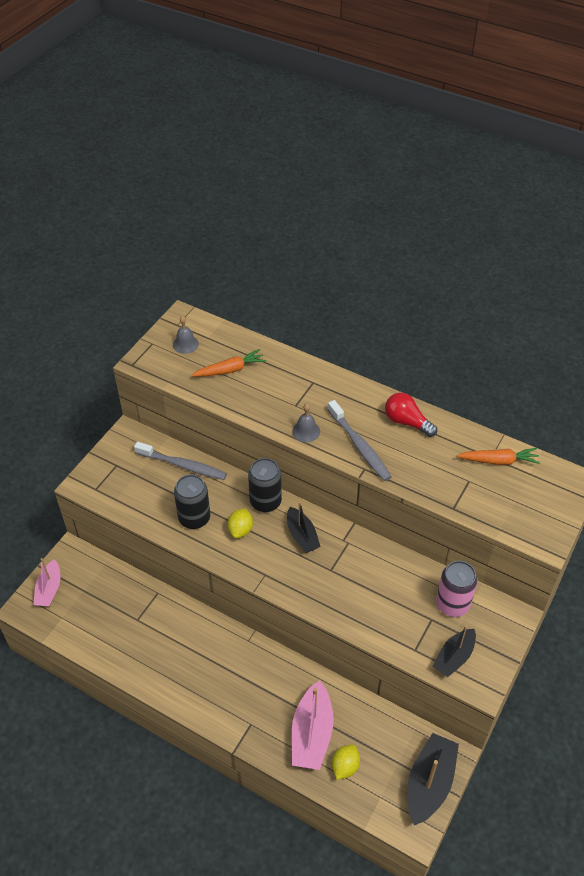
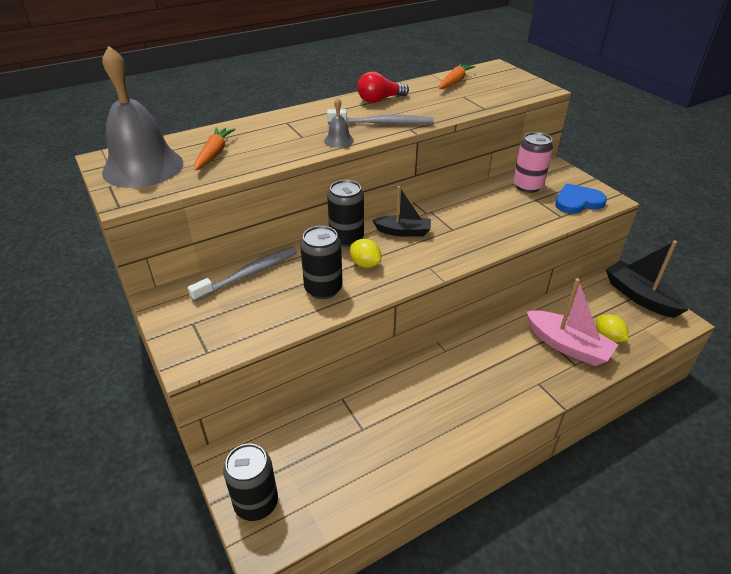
camera: 60 degrees left, 10 degrees down
(49, 589) = (256, 503): pink boat -> black can
(185, 344) = (143, 167): grey bell -> grey bell, size x2.44
(454, 657) = (577, 202): black boat -> blue heart

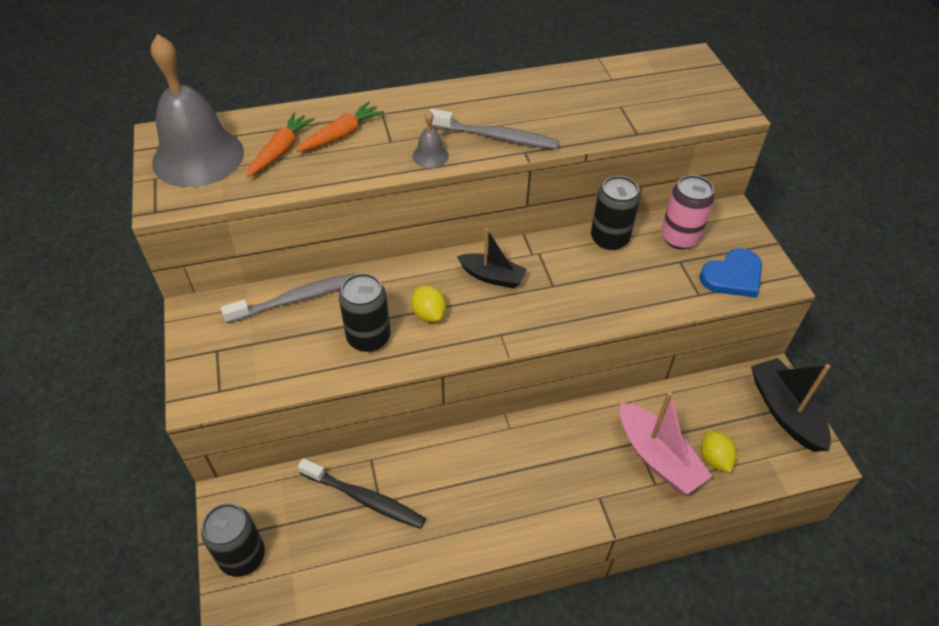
camera: 15 degrees right, 10 degrees up
(346, 239) = (422, 273): black can -> black can (609, 239)
(349, 429) = (364, 498): none -> black toothbrush
(379, 100) = (510, 94): red light bulb -> none
(454, 82) = (622, 78): orange carrot -> orange carrot (342, 135)
(577, 202) = (733, 276): blue heart -> blue heart turned 150 degrees clockwise

